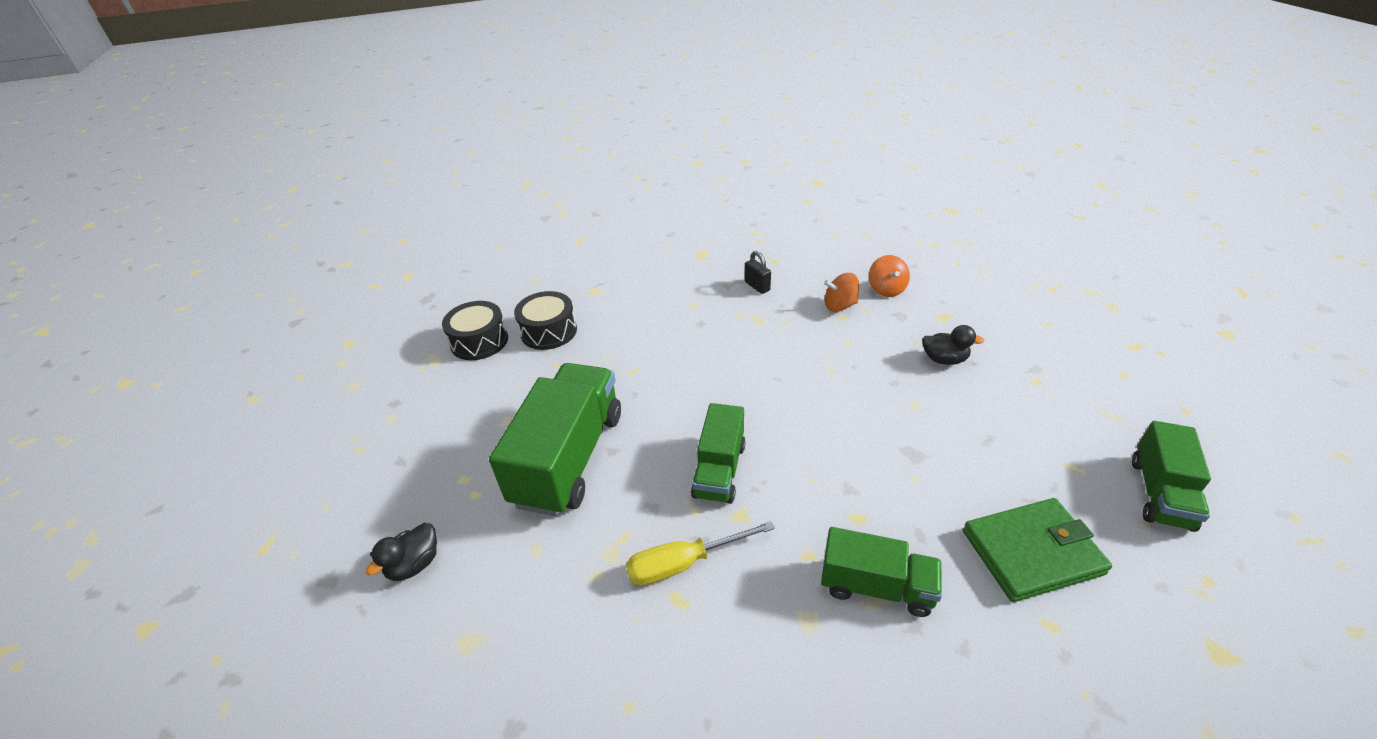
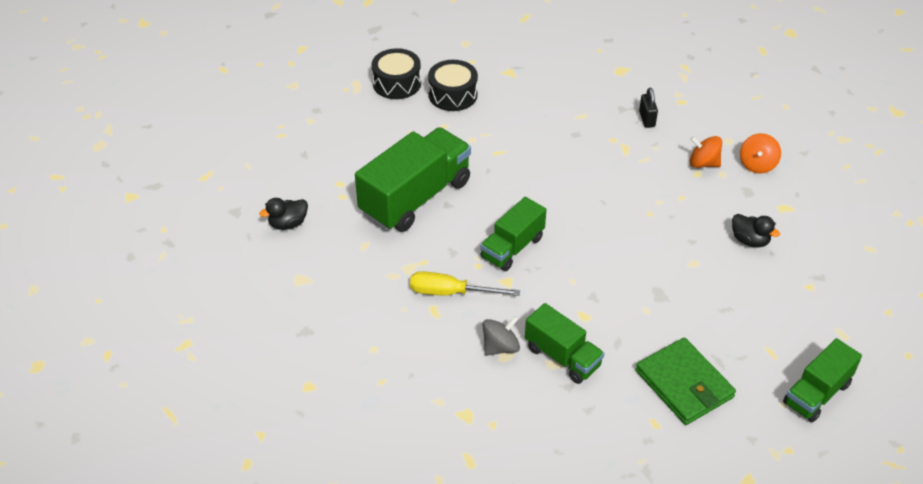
camera: 25 degrees right, 5 degrees up
(794, 611) = (500, 347): none -> grey spinning top
(1032, 552) = (684, 384): green wallet -> green wallet turned 45 degrees clockwise

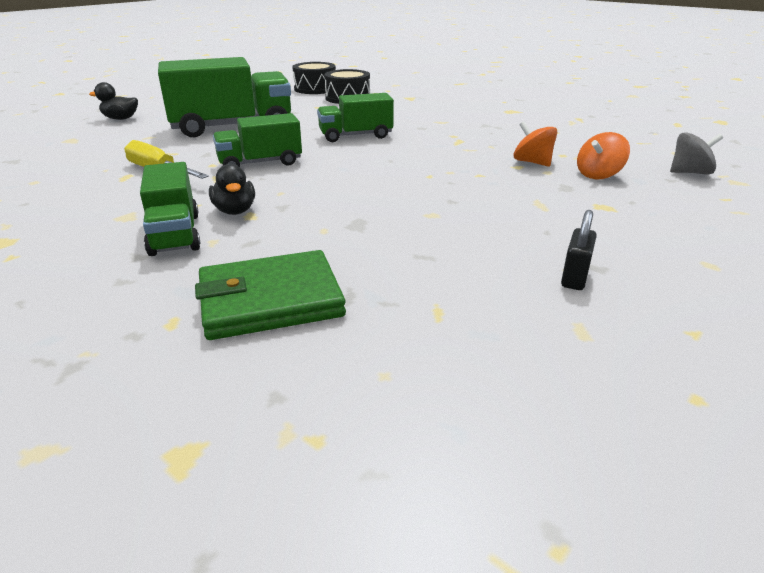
camera: 30 degrees right, 15 degrees down
(500, 347) = (132, 210): grey spinning top -> grey spinning top (690, 173)
(647, 119) = (503, 133): black padlock -> black padlock (574, 277)
(684, 384) = (270, 300): green wallet -> green wallet turned 75 degrees clockwise
(749, 240) = (526, 216): black duck -> black duck (235, 211)
(816, 393) = (459, 383): green truck -> green truck (355, 136)

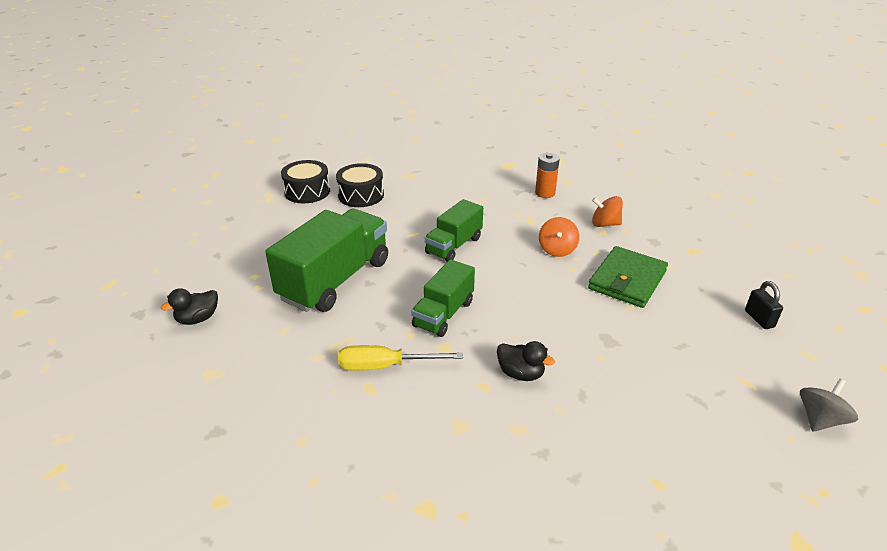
camera: 40 degrees left, 5 degrees up
(175, 234) = (526, 419): green truck -> none
(270, 300) = (672, 431): green wallet -> green wallet (627, 280)
(511, 132) = (545, 193): none -> orange battery
(598, 175) = (653, 220): orange spinning top -> orange spinning top (557, 250)
(690, 173) = (688, 196): grey spinning top -> grey spinning top (820, 419)

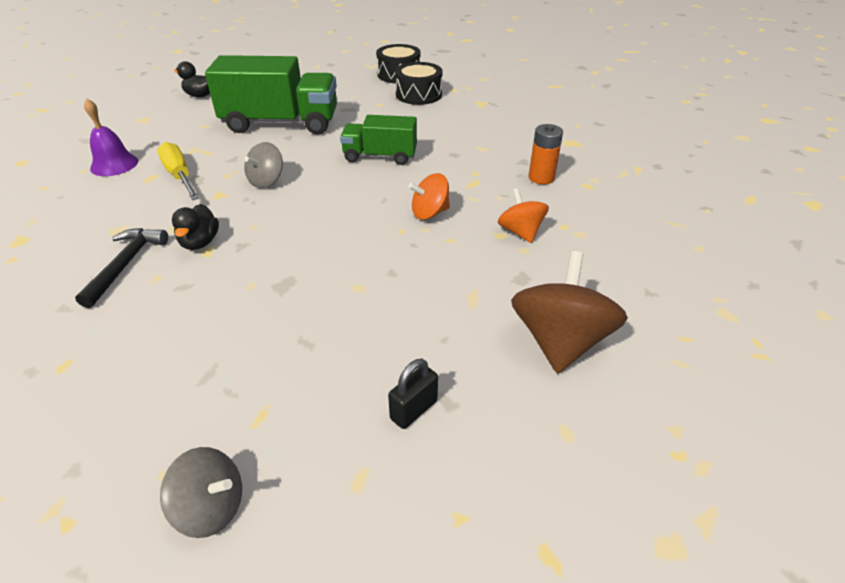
camera: 60 degrees right, 5 degrees up
(312, 412) = (114, 164): none -> purple bell
(443, 314) = (266, 181): green truck -> grey spinning top
(527, 427) = (125, 264): none -> black hammer
(627, 280) = (411, 274): green wallet -> none
(718, 250) = (560, 341): none -> brown spinning top

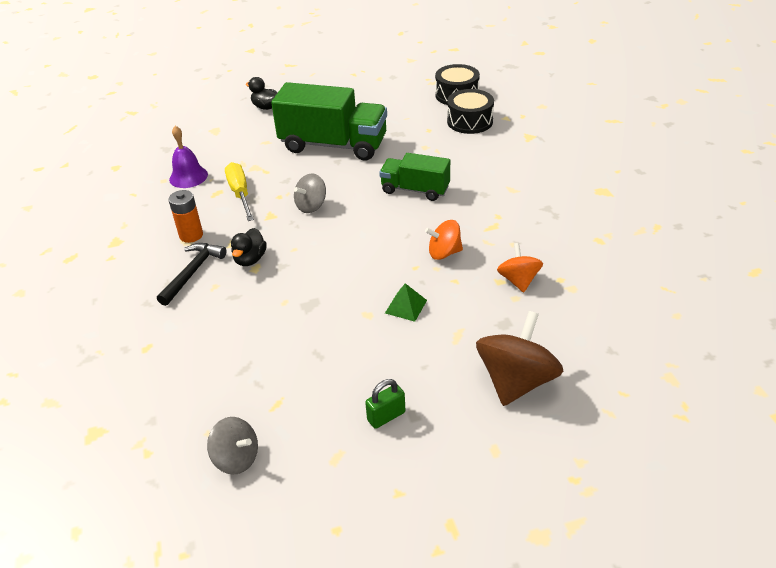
camera: 15 degrees right, 0 degrees up
(402, 273) = (406, 306): none -> green pyramid
(414, 410) = (386, 416): black padlock -> green padlock
(541, 178) = (558, 227): orange battery -> orange battery (191, 235)

